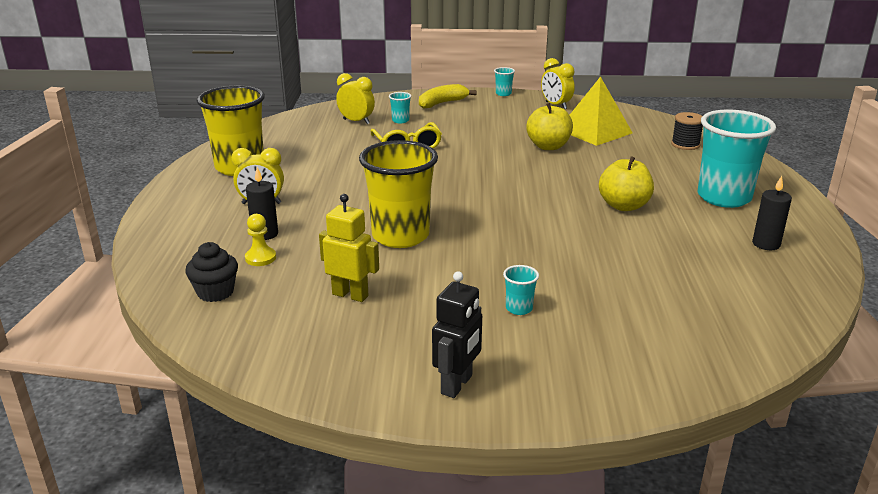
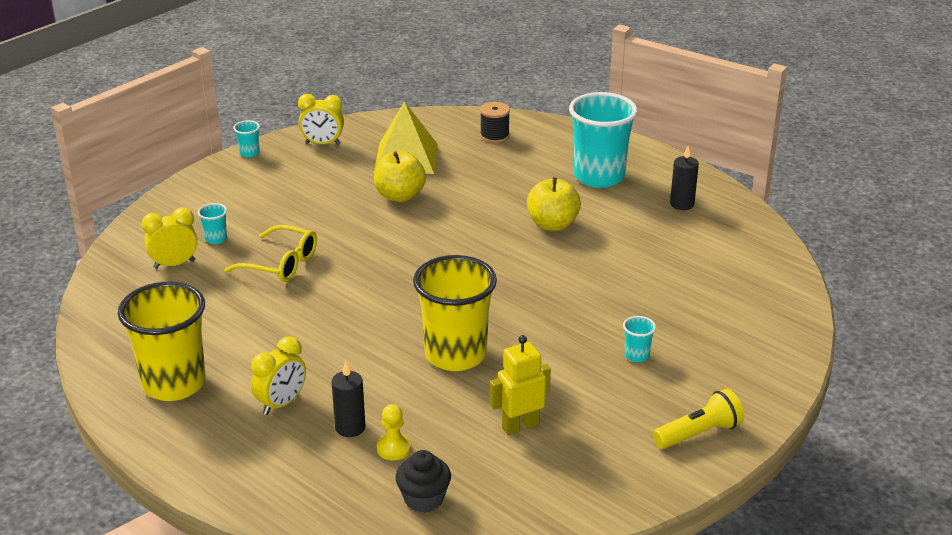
camera: 50 degrees left, 5 degrees up
(442, 103) = (213, 195): yellow banana -> none
(457, 385) = (699, 433): black robot -> yellow flashlight

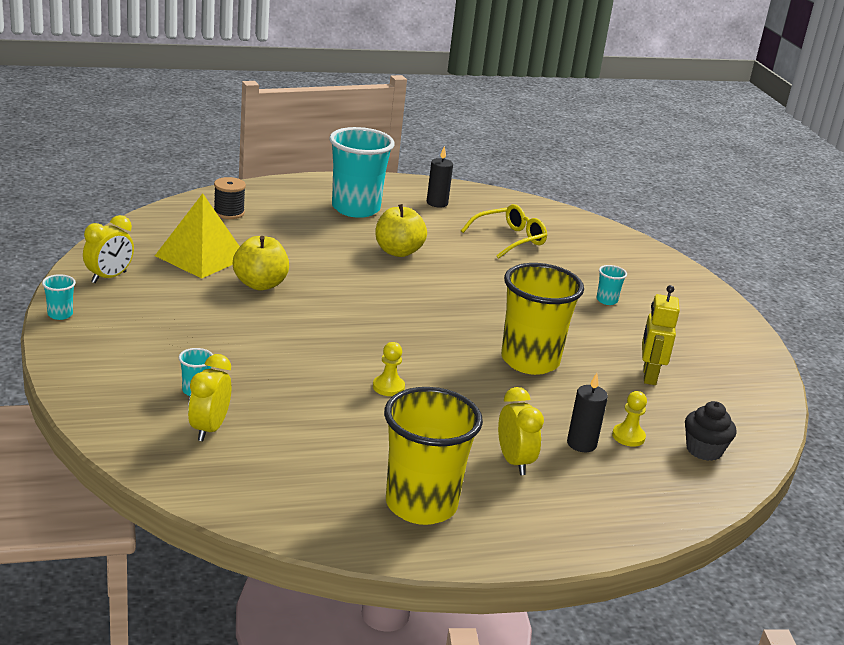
camera: 60 degrees left, 5 degrees down
(282, 264) = (291, 377): yellow glasses -> yellow glasses (510, 239)
(321, 307) = (388, 387): none -> yellow pawn
(699, 433) = (716, 321): yellow flashlight -> none

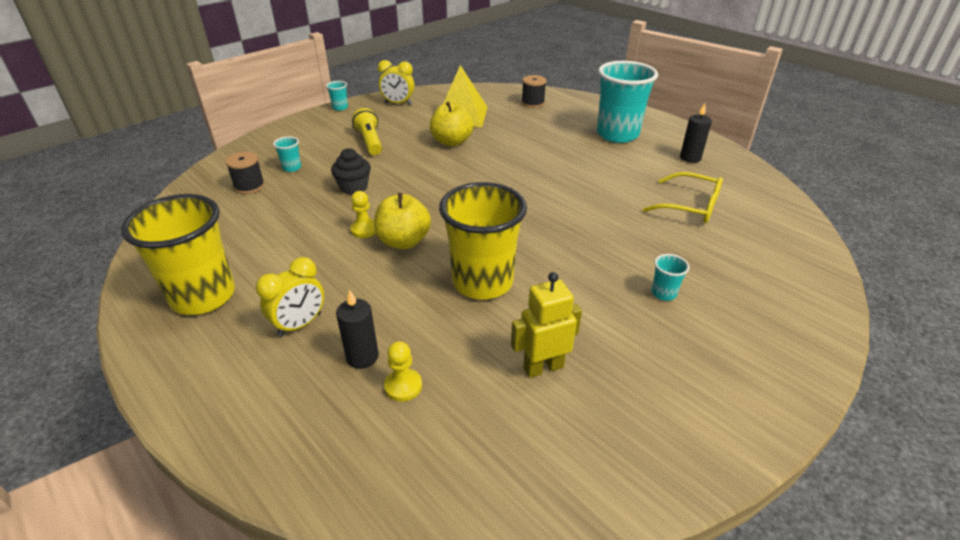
camera: 65 degrees right, 10 degrees up
(193, 326) = (370, 142): none -> yellow flashlight
(209, 429) = (249, 186): yellow clock -> black spool
(398, 252) = (578, 169): yellow apple -> yellow apple (403, 241)
(704, 450) = (426, 458): black cupcake -> black cupcake (354, 187)

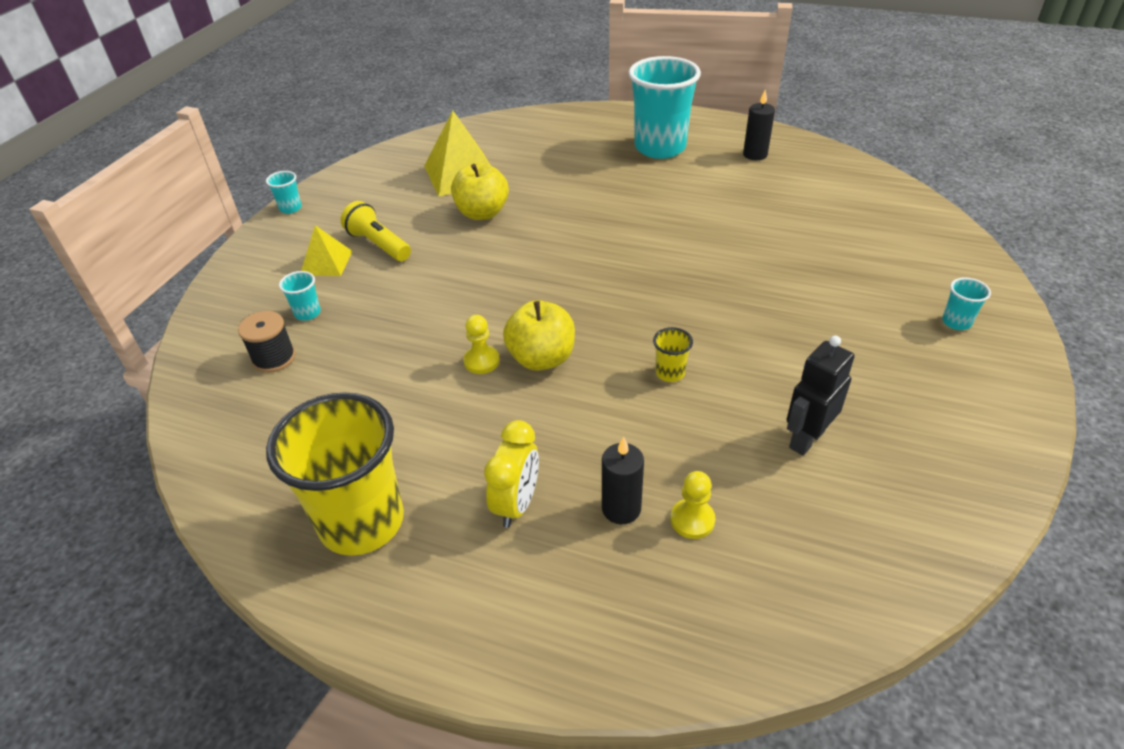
camera: 25 degrees left, 5 degrees up
(330, 143) = (326, 262): none -> yellow pyramid
(354, 187) = (416, 312): black cupcake -> none
(398, 103) = (365, 180): yellow clock -> none
(482, 282) = (670, 373): yellow cup -> yellow cup, size x0.40
(533, 103) = (533, 133): black spool -> none
(543, 367) = (806, 439): yellow robot -> black robot
(663, 293) = (849, 316): turquoise cup -> turquoise cup (956, 322)
(691, 207) = (800, 212): yellow glasses -> none

